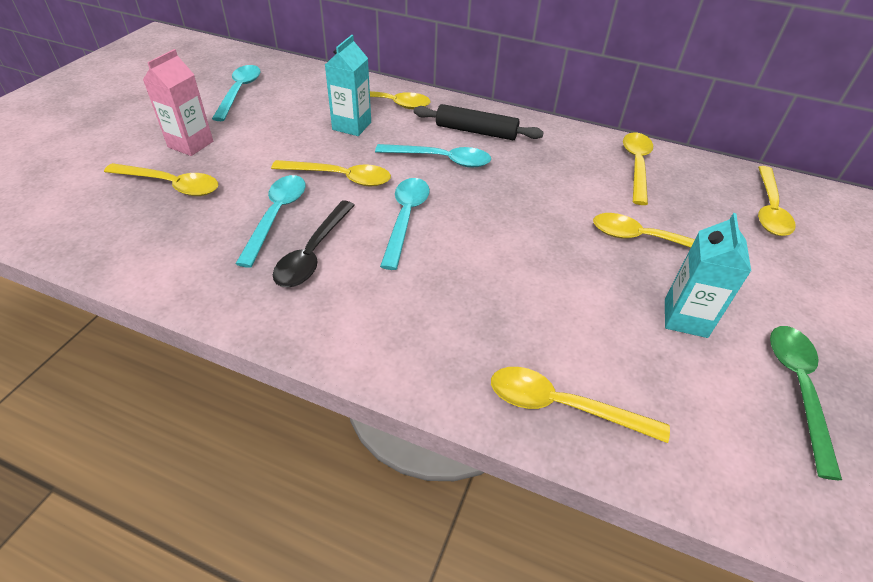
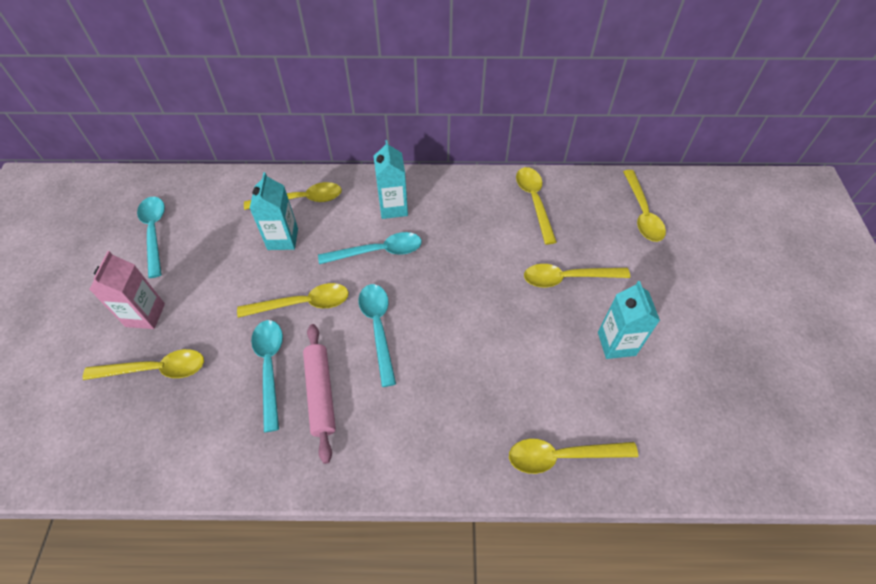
camera: 20 degrees left, 10 degrees up
(313, 253) = (321, 393): black spoon -> pink rolling pin
(476, 131) = (393, 207): black rolling pin -> turquoise carton
(798, 388) = (702, 375): green spoon -> none

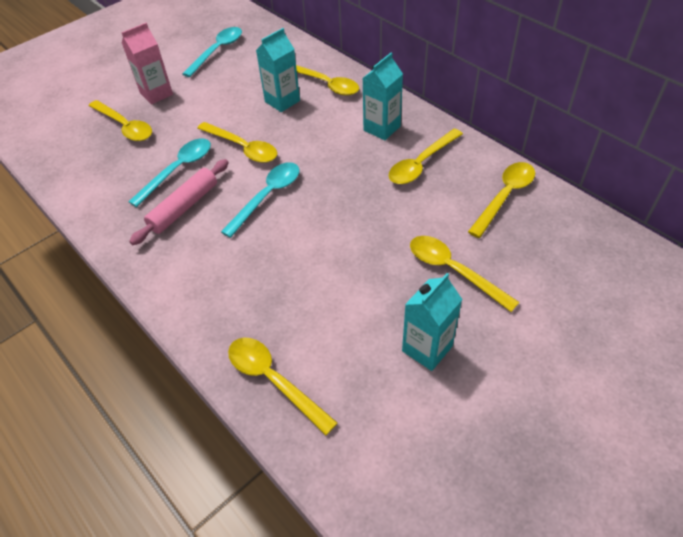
camera: 50 degrees right, 5 degrees down
(378, 251) = (332, 150): turquoise spoon -> none
(642, 213) = (603, 275): yellow spoon -> yellow spoon (421, 164)

